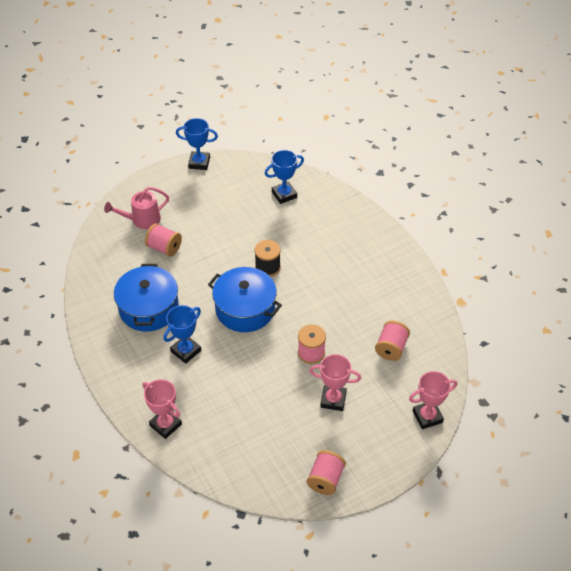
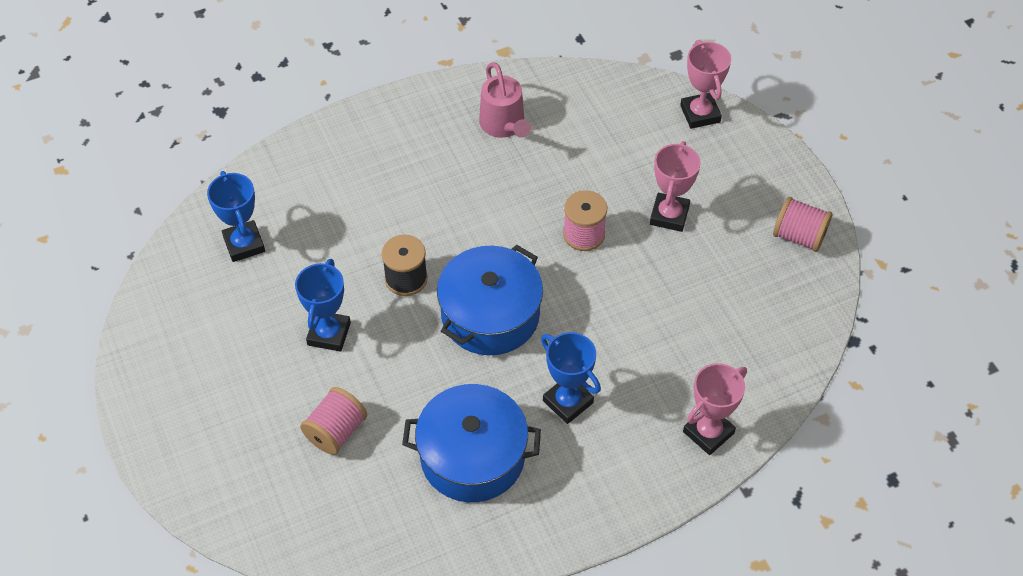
camera: 85 degrees left, 5 degrees up
(142, 220) = (260, 468): pink watering can -> pink watering can (504, 126)
(199, 163) = (130, 371): blue trophy -> blue trophy (329, 334)
(391, 348) = (582, 138): pink spool -> none

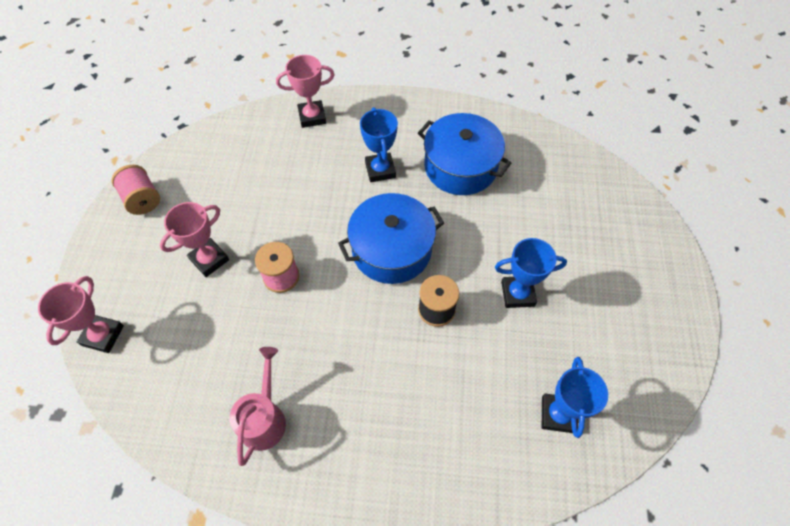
camera: 150 degrees left, 5 degrees up
(329, 334) = (517, 294): blue trophy -> blue trophy turned 45 degrees clockwise
(336, 431) = (542, 221): pink spool -> none

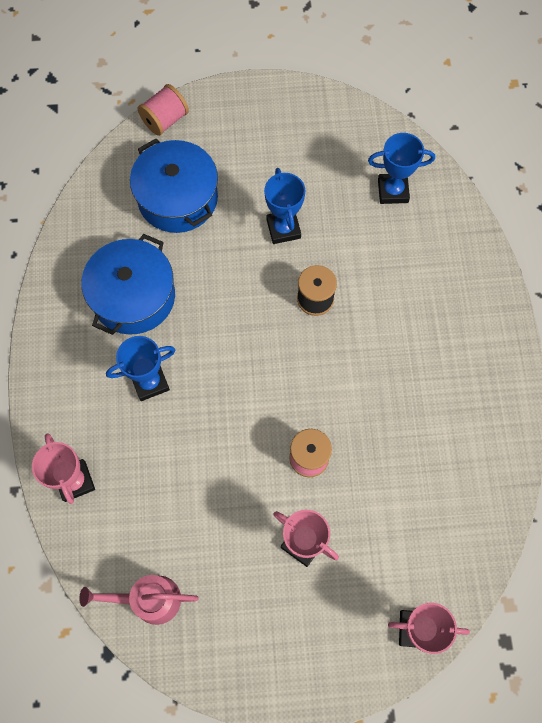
camera: 100 degrees left, 10 degrees up
(142, 199) = (235, 658): pink spool -> pink spool (165, 120)
(264, 418) = (457, 433): pink watering can -> pink watering can (149, 599)
(391, 250) = (255, 351): blue pot -> blue pot (178, 198)

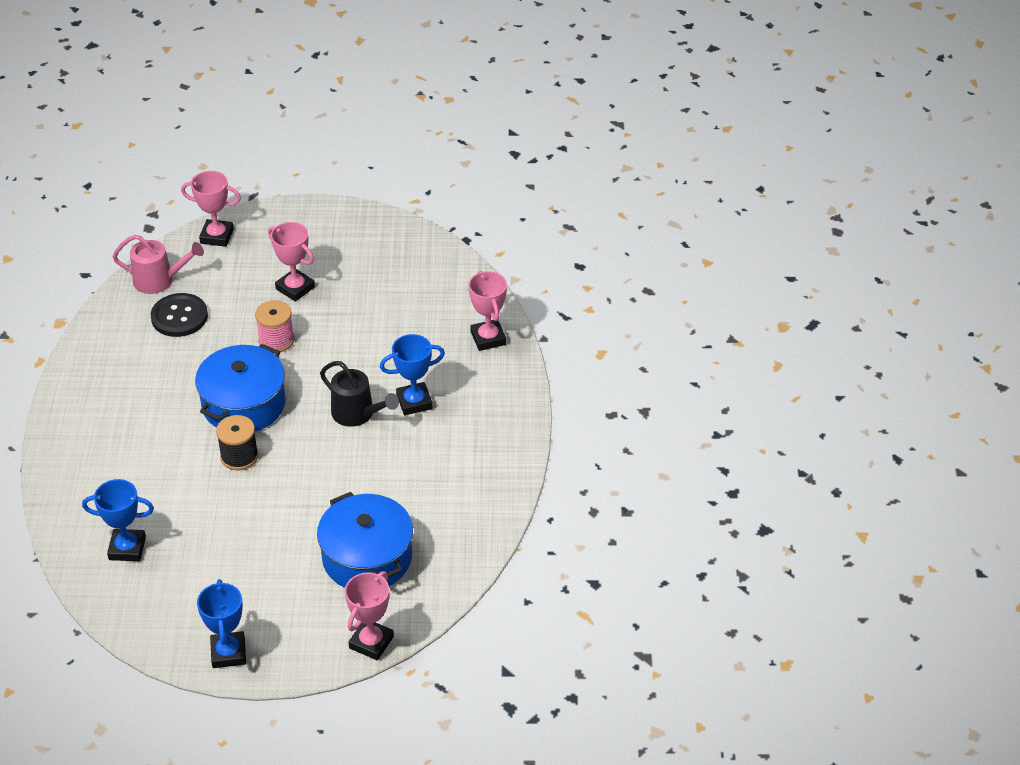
camera: 175 degrees left, 25 degrees down
(133, 296) = (424, 471): blue pot -> blue pot (244, 404)
(149, 599) = (429, 264): pink watering can -> pink watering can (159, 280)
(165, 120) = (371, 642): pink spool -> pink trophy
(206, 361) = (357, 414): none -> black watering can
(283, 229) = (257, 520): blue trophy -> blue trophy (228, 653)
(424, 485) = (179, 317): none -> black button

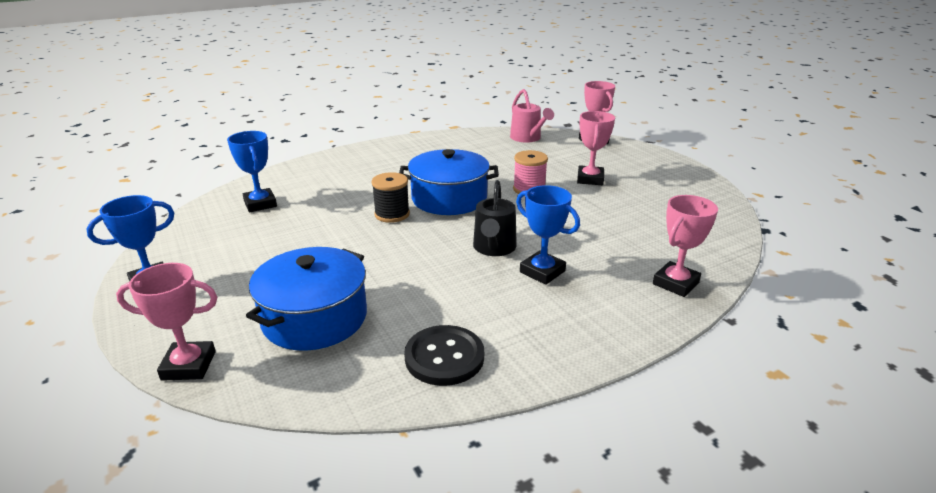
camera: 60 degrees right, 15 degrees down
(179, 317) = (505, 153): black button -> black button (444, 357)

